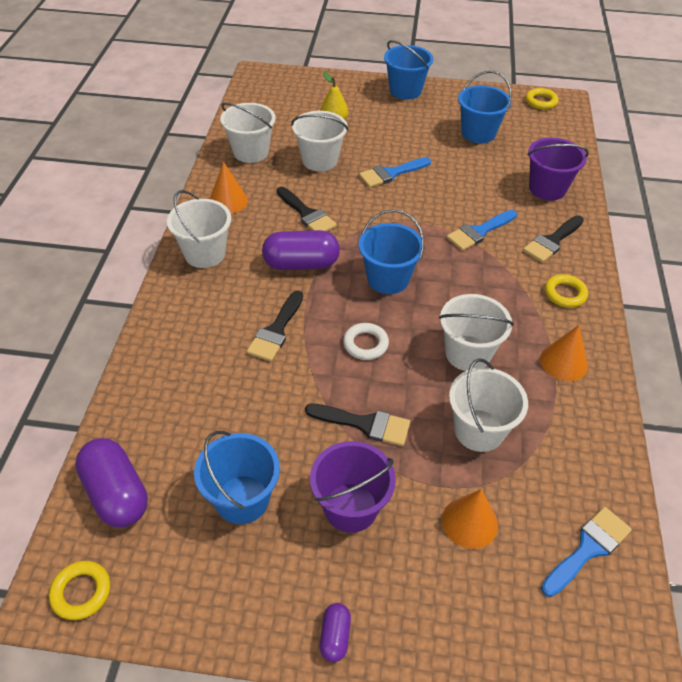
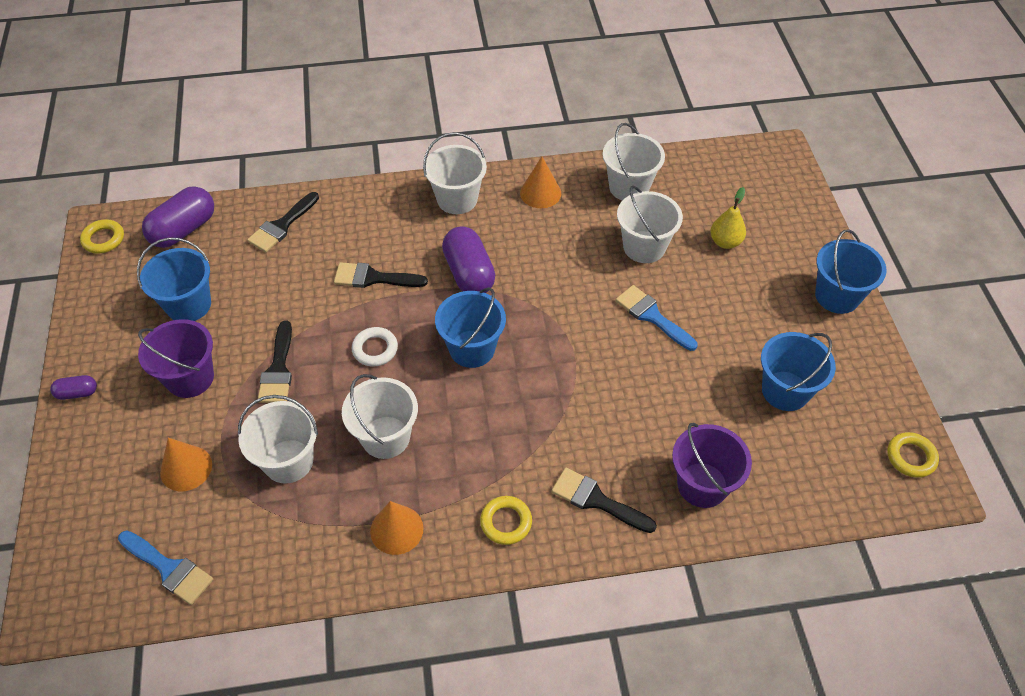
camera: 75 degrees right, 5 degrees up
(307, 214) = (547, 259): black brush -> black brush (282, 226)
(479, 232) = (582, 420): blue brush -> none

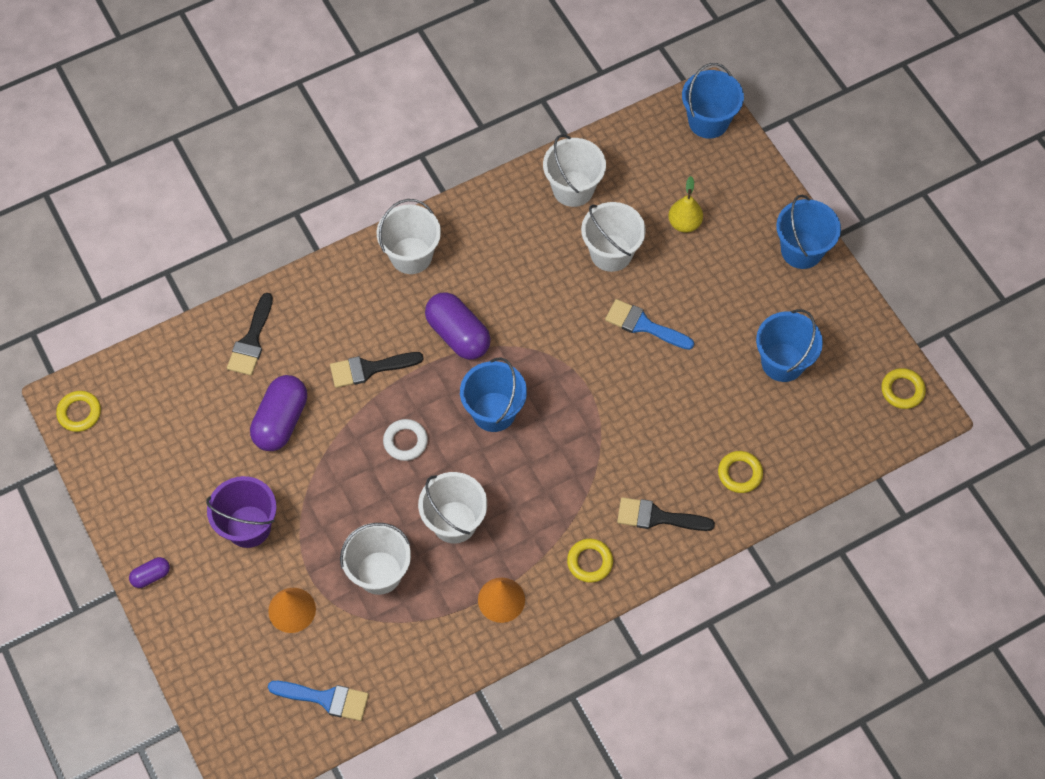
camera: 20 degrees left, 10 degrees up
(184, 230) = (155, 376): purple capsule -> purple capsule (281, 421)
(188, 305) = (206, 455): blue bucket -> blue bucket (708, 121)
(278, 369) = (326, 491): black brush -> none
(540, 193) = (490, 222): orange cone -> none
(702, 485) = (739, 473): purple bucket -> yellow ring

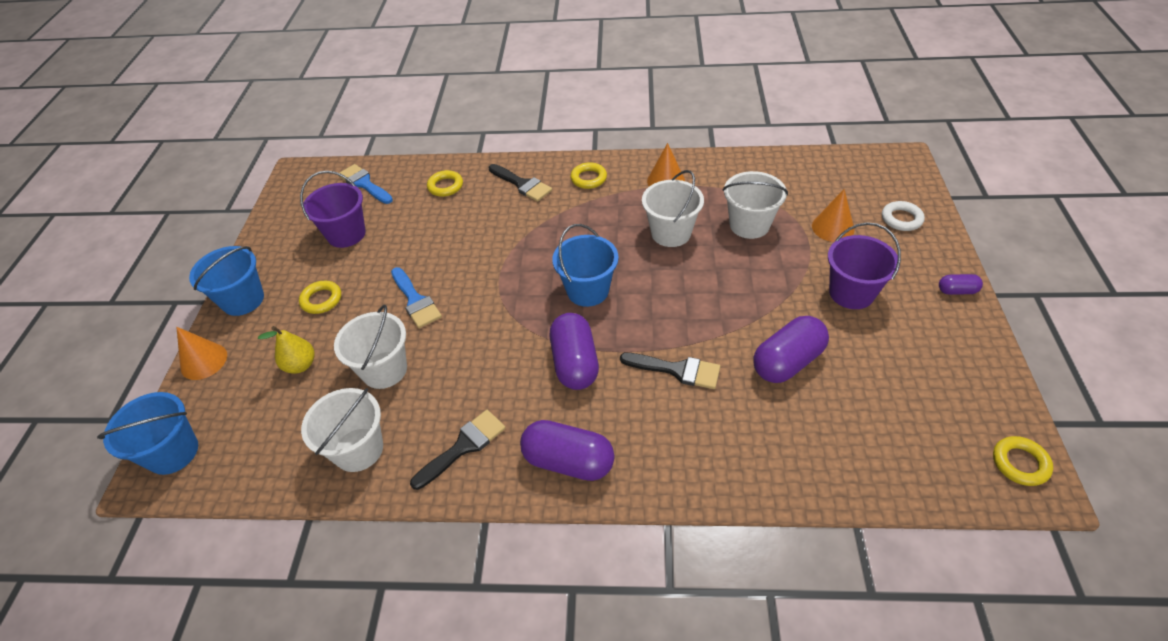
camera: 145 degrees left, 15 degrees down
(251, 341) = (789, 452): black brush -> black brush (463, 446)
(326, 699) = (826, 174): blue brush -> blue brush (364, 184)
(405, 441) = (677, 299): white ring -> white ring (901, 219)
(411, 255) = (568, 461): white bucket -> purple capsule
(769, 187) = (204, 361): none -> orange cone
(783, 362) = (346, 234): blue bucket -> purple bucket
(902, 390) = (294, 189): yellow ring -> yellow ring (321, 300)

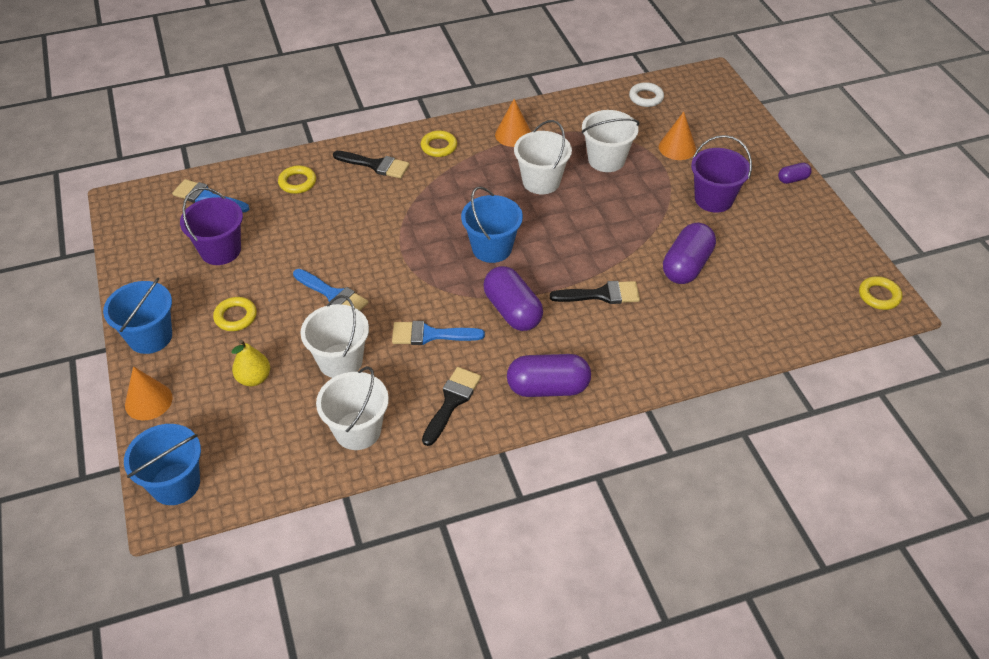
camera: 25 degrees left, 0 degrees up
(481, 366) = (430, 335): none -> blue brush
(901, 219) = (729, 129): white ring -> white ring (646, 97)

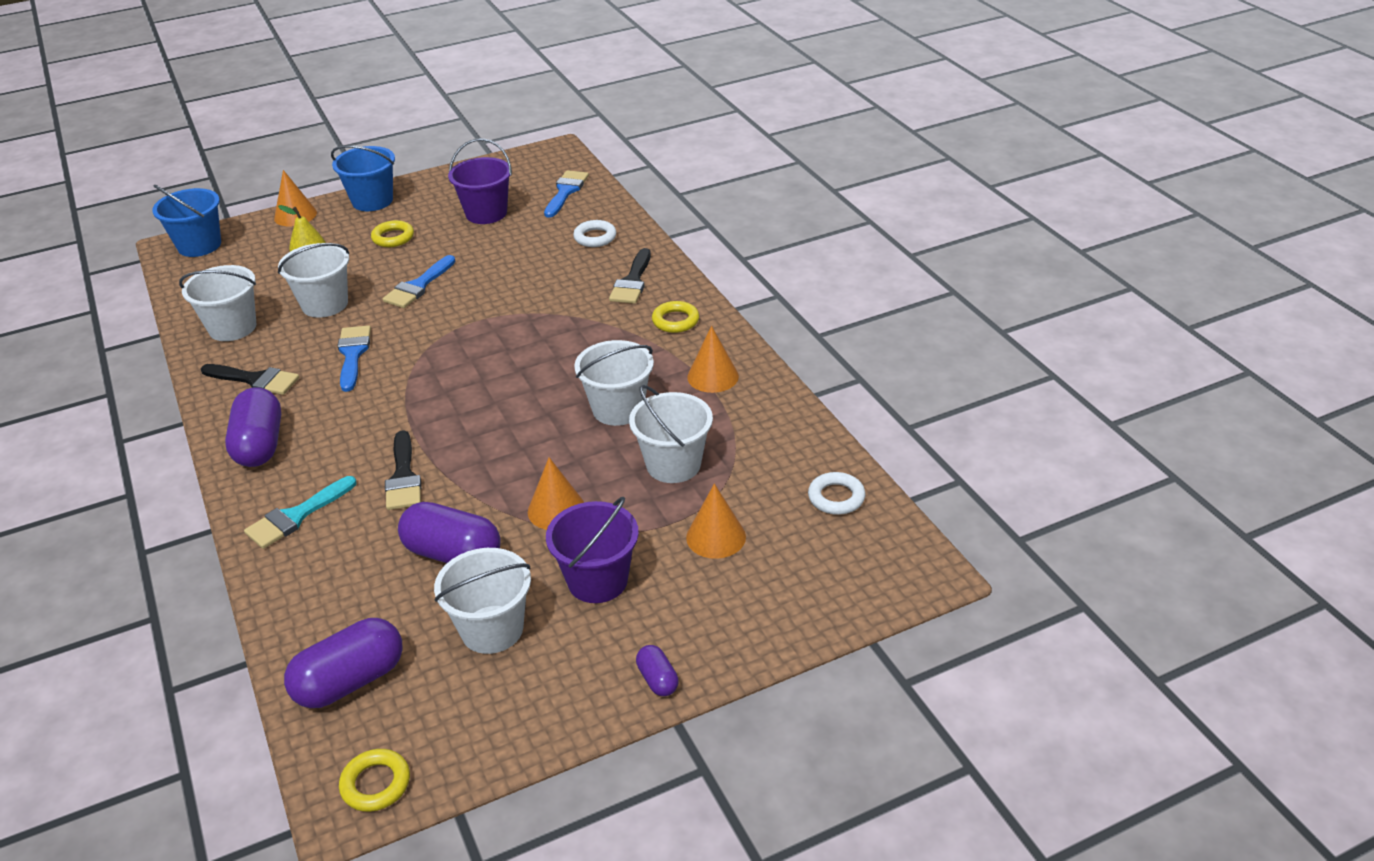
camera: 85 degrees right, 10 degrees down
(297, 182) = (595, 237): yellow ring -> white ring
(492, 248) = (489, 382): blue bucket -> none
(512, 311) = (382, 407): purple capsule -> purple capsule (350, 681)
(640, 355) = (296, 516): none -> turquoise brush
(646, 215) = (556, 509): none -> orange cone
(755, 246) = (492, 629): none -> white bucket

